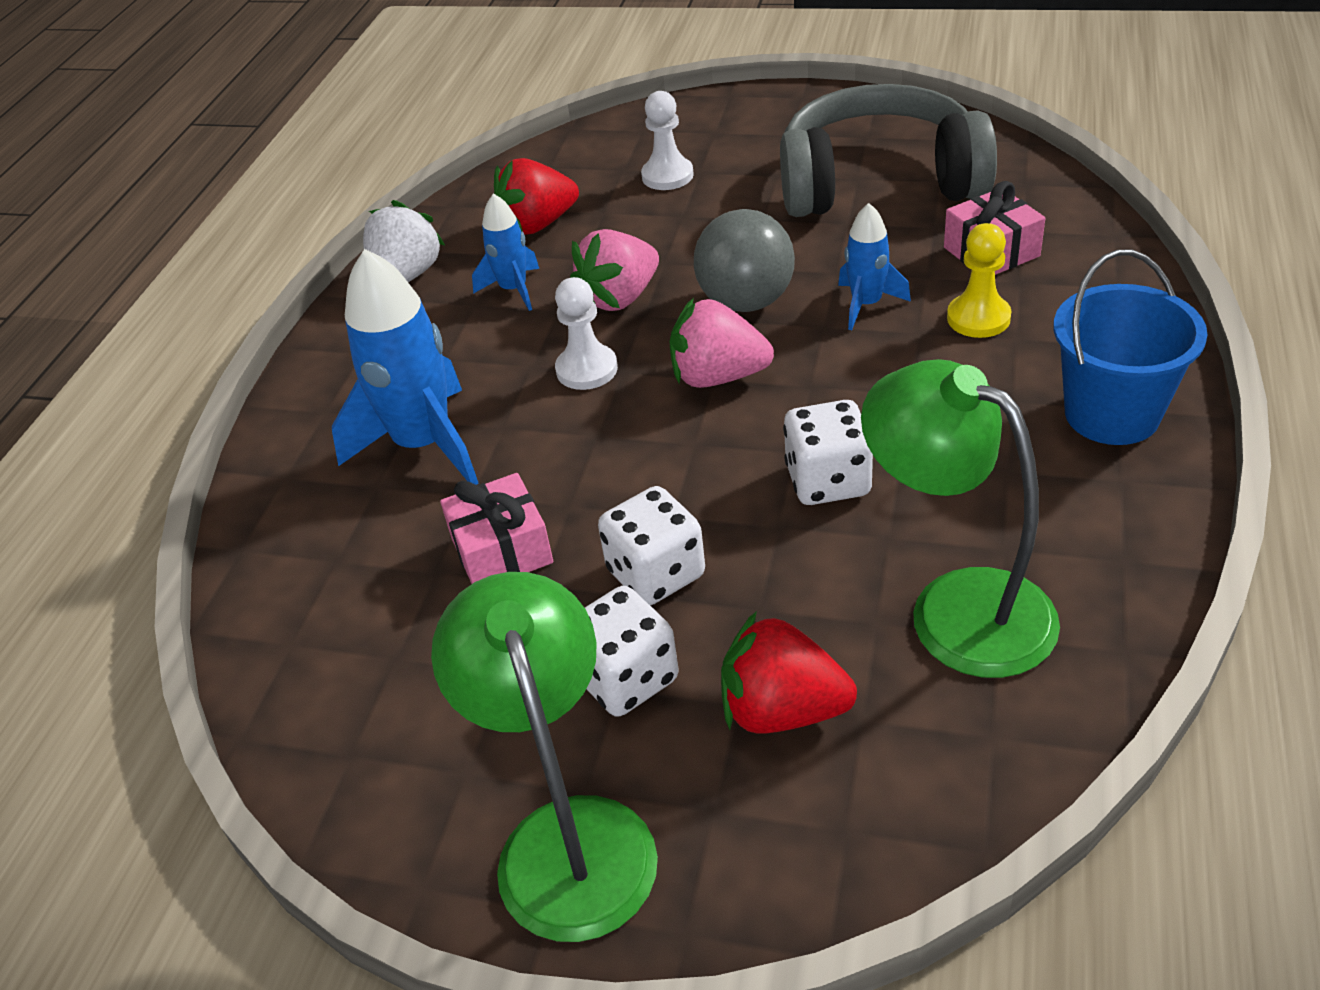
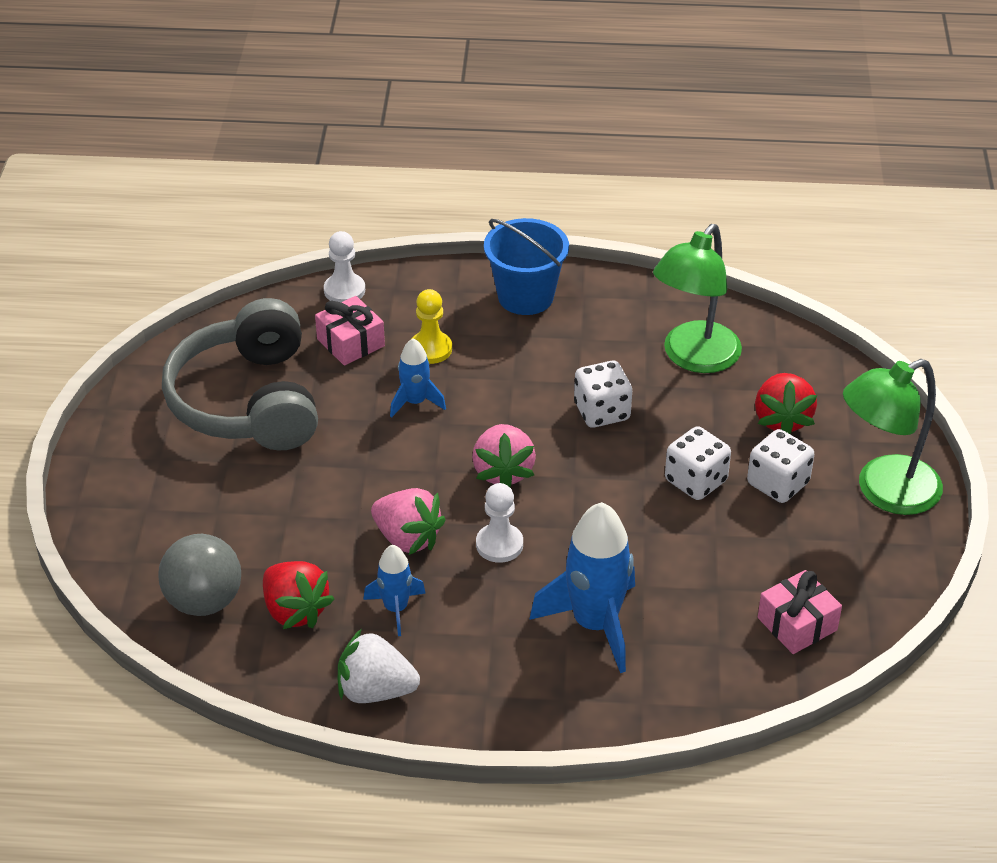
camera: 105 degrees left, 0 degrees up
(502, 550) = (691, 558): pink gift -> pink gift (797, 624)
(667, 176) = (221, 532): white pawn -> white pawn (344, 290)
(746, 301) = (412, 465): grey ball -> grey ball (204, 601)

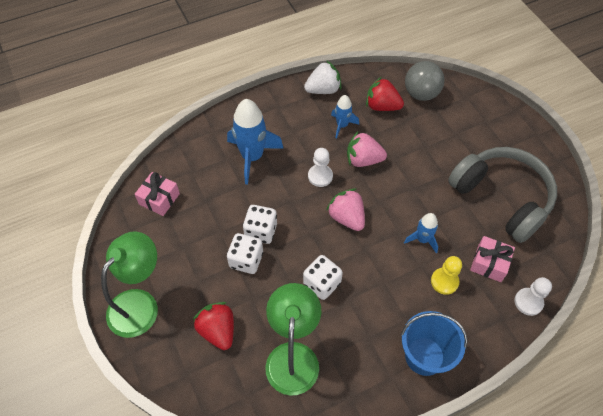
camera: 150 degrees right, 15 degrees up
(778, 484) = (201, 280): white dice -> white dice (261, 231)

